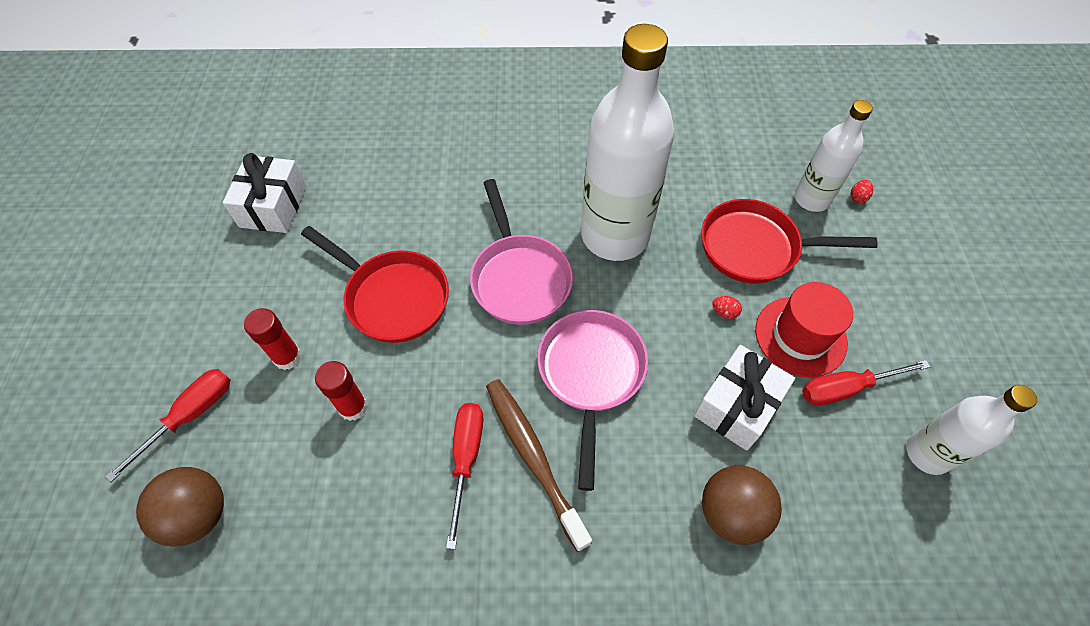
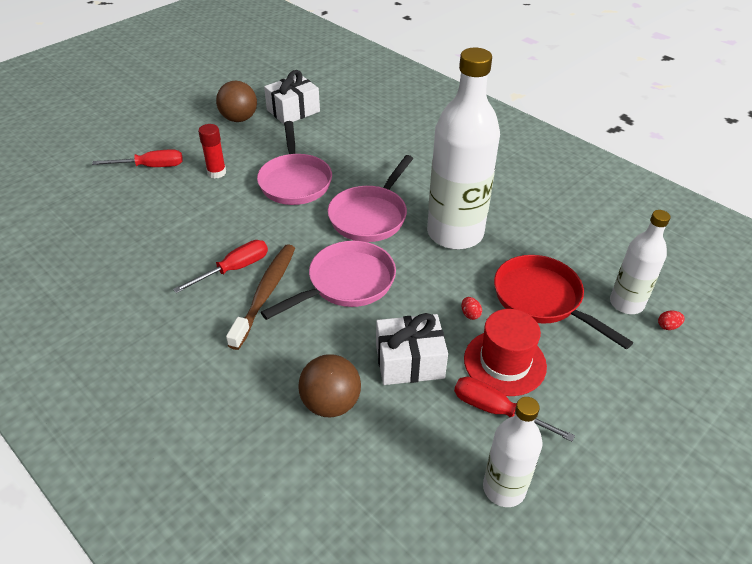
camera: 45 degrees right, 15 degrees down
(199, 514) = (106, 203): brown ball -> brown ball (239, 119)
(353, 407) = (216, 211): red glue stick -> none
(393, 297) = (295, 181): red pan -> pink pan

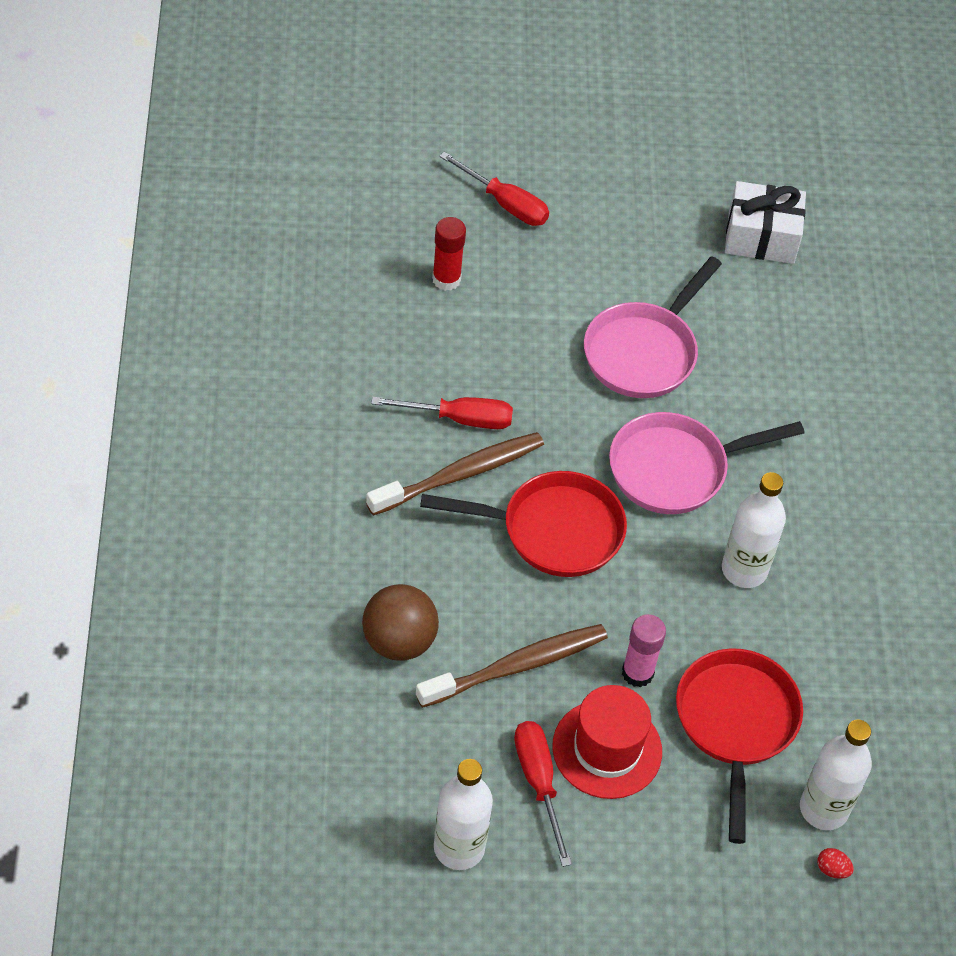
camera: 40 degrees right, 10 degrees up
(216, 172) = (569, 269): red glue stick -> red glue stick (446, 279)
(239, 119) = (679, 201): brown ball -> none
(346, 283) = (553, 530): pink pan -> red pan
(409, 361) = (516, 666): white gift -> brown toothbrush
(455, 233) = (744, 570): white bottle -> white bottle, size x0.54
(470, 314) = (637, 673): red egg -> pink glue stick

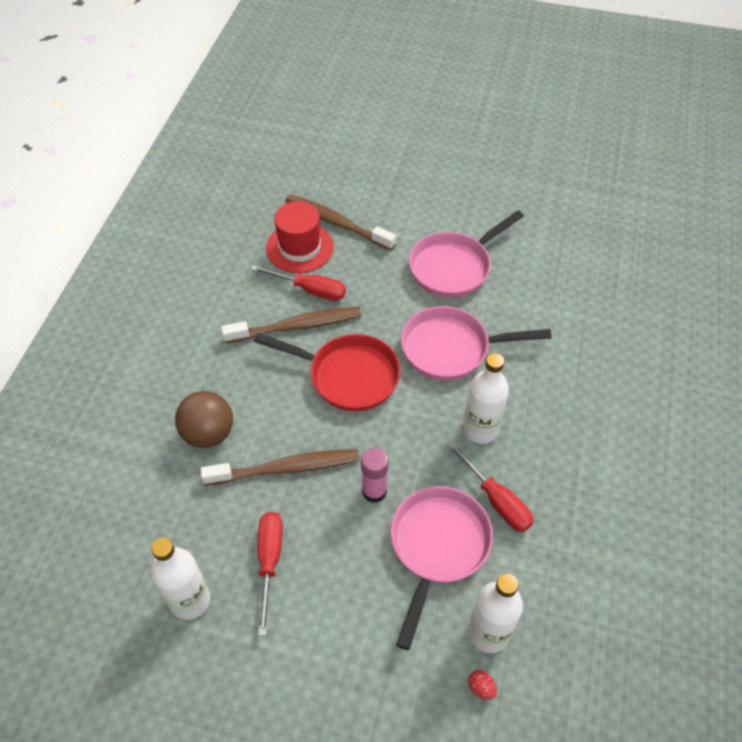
camera: 20 degrees right, 0 degrees up
(446, 279) = (335, 202): red glue stick -> none
(460, 312) = (336, 223): none -> brown toothbrush
(505, 203) = (391, 162): red screwdriver -> red screwdriver (496, 500)
(607, 749) = (331, 546): red hat -> red hat (299, 247)
(735, 724) = (437, 547): red pan -> pink pan
(761, 237) = (560, 206): white gift -> none

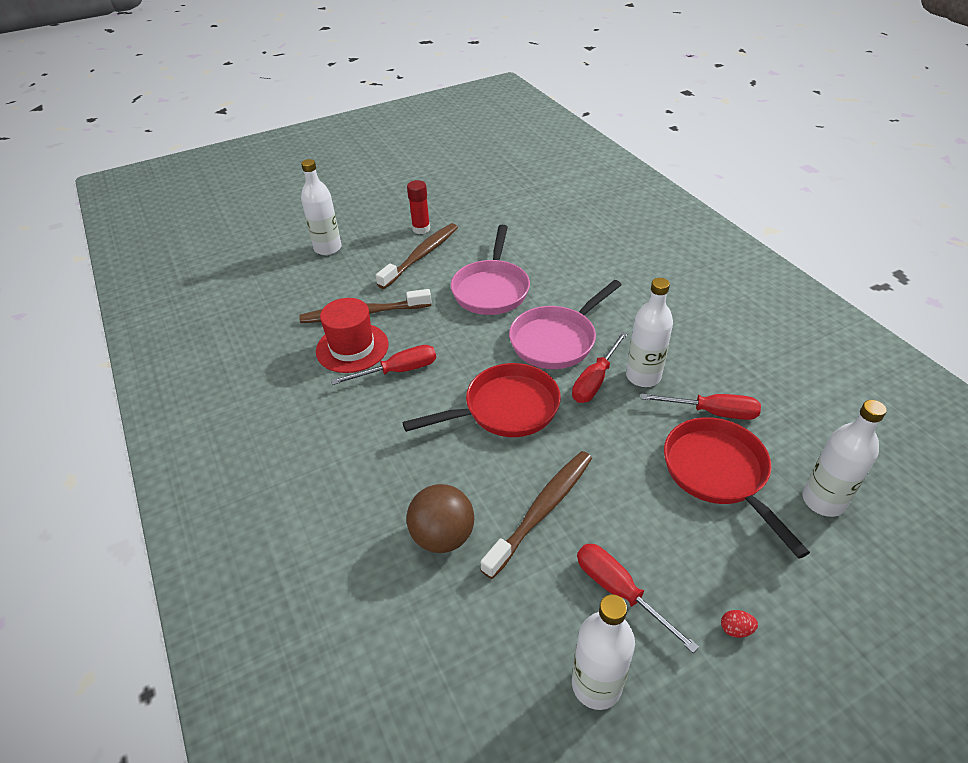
camera: 40 degrees left, 10 degrees down
(296, 326) = (419, 403): brown toothbrush -> brown toothbrush (421, 256)
(372, 144) = (327, 248): none -> white bottle
(374, 491) = (628, 472): pink glue stick -> none
(437, 547) = (718, 473): pink pan -> red pan
(439, 404) = (595, 380): none -> red screwdriver
(463, 171) = (421, 229): none -> red glue stick
(481, 687) = (868, 541): red egg -> red egg (735, 629)

